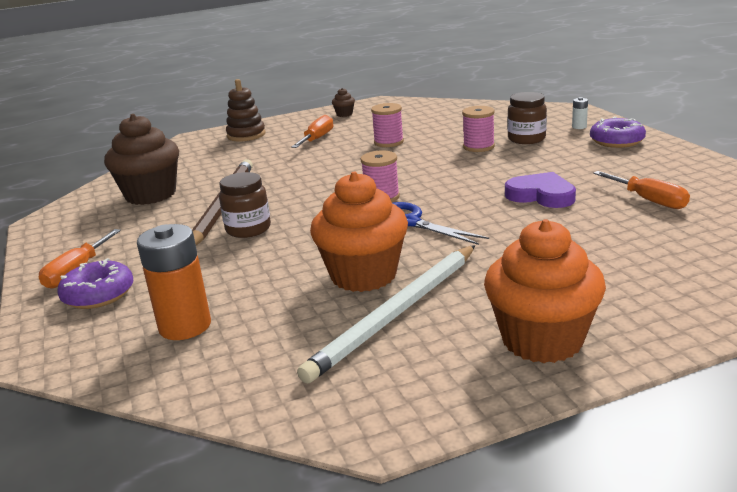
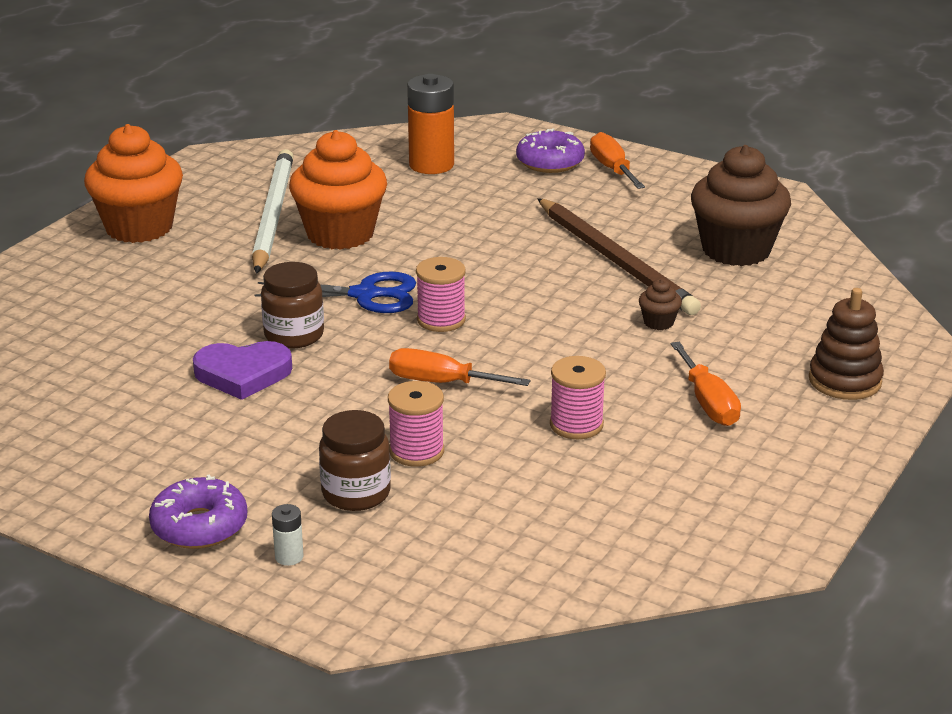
camera: 140 degrees right, 5 degrees up
(248, 229) = (530, 244): brown jar -> brown jar (294, 335)
(344, 114) = (779, 485): brown cupcake -> brown cupcake (658, 322)
(649, 200) = (102, 400): orange screwdriver -> orange screwdriver (441, 382)

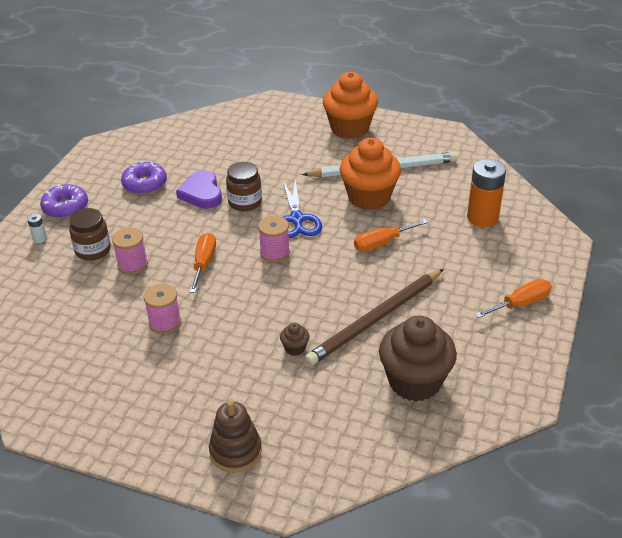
camera: 80 degrees right, 10 degrees up
(550, 162) = (516, 271): purple donut -> purple donut (145, 184)
(708, 403) = (197, 380): orange screwdriver -> orange screwdriver (382, 243)

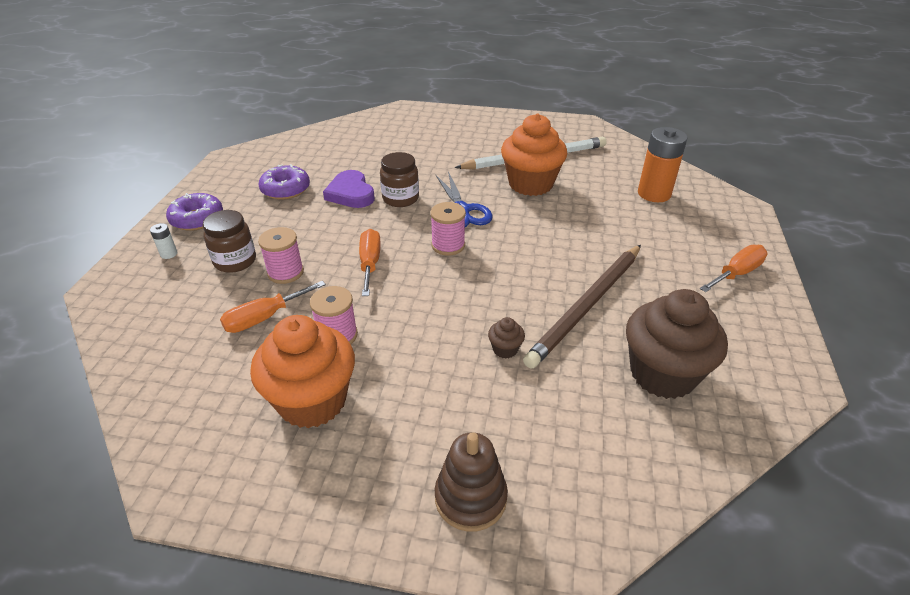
camera: 10 degrees left, 0 degrees up
(350, 128) = (488, 126): orange cupcake -> orange cupcake (312, 401)
(382, 243) = (561, 226): orange screwdriver -> orange screwdriver (264, 318)

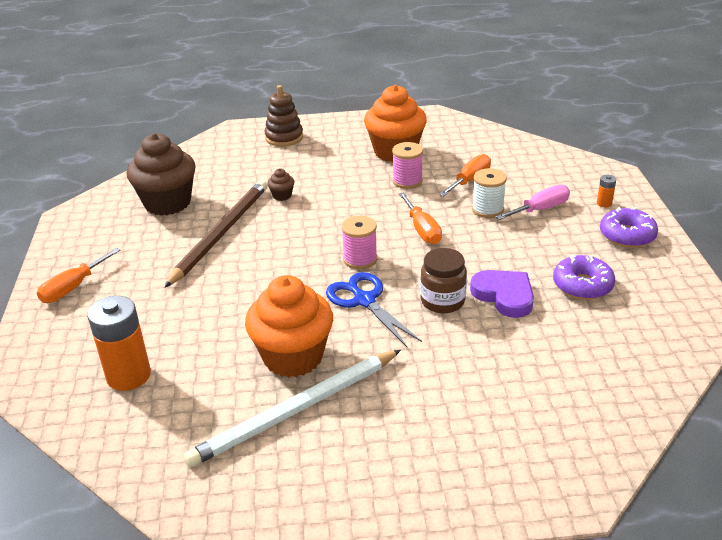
camera: 165 degrees right, 5 degrees down
(169, 254) = (604, 203): white battery -> orange battery
(235, 261) = (540, 209): brown jar -> pink screwdriver
(285, 272) = (487, 209): pink spool -> white spool

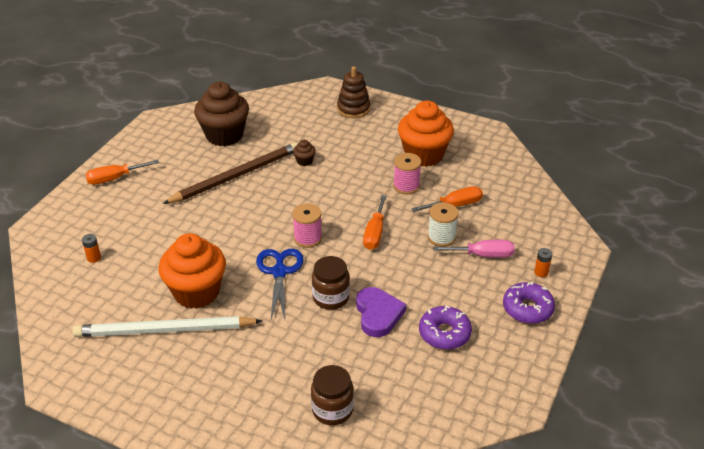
camera: 30 degrees right, 5 degrees up
(128, 375) = (94, 258): orange battery -> orange battery, size x0.44
(559, 399) = (332, 410): none -> brown jar

